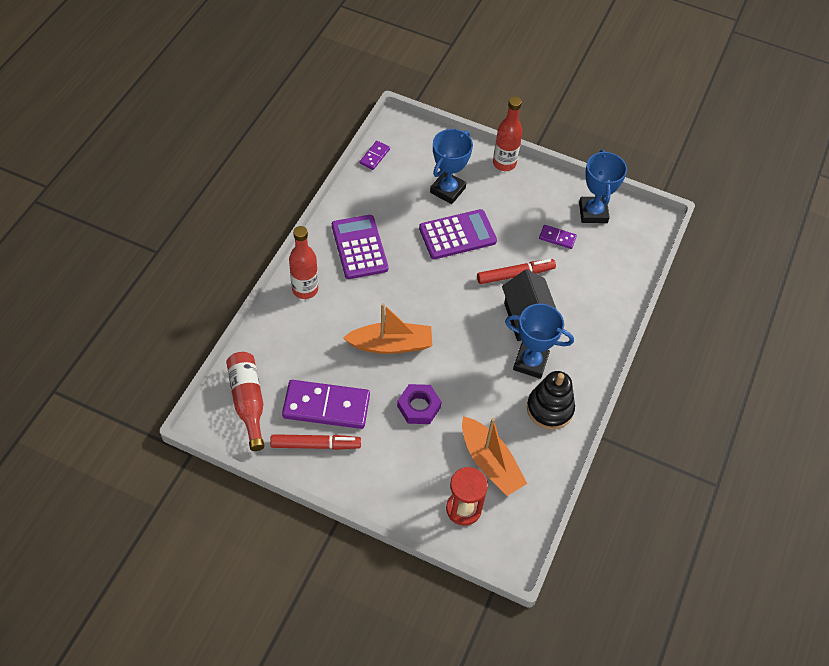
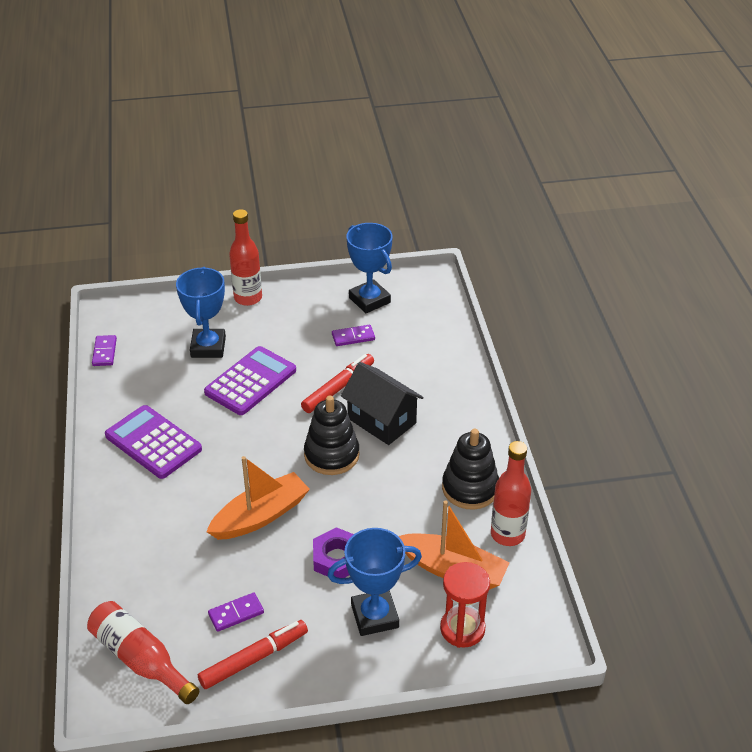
camera: 30 degrees left, 15 degrees down
(305, 289) = (122, 512): red bottle -> red bottle (507, 534)
(326, 406) = (236, 613): purple domino -> purple domino, size x0.47
(471, 326) = (331, 455): none -> black stacking toy
(530, 362) = (417, 457): blue trophy -> blue trophy (375, 616)

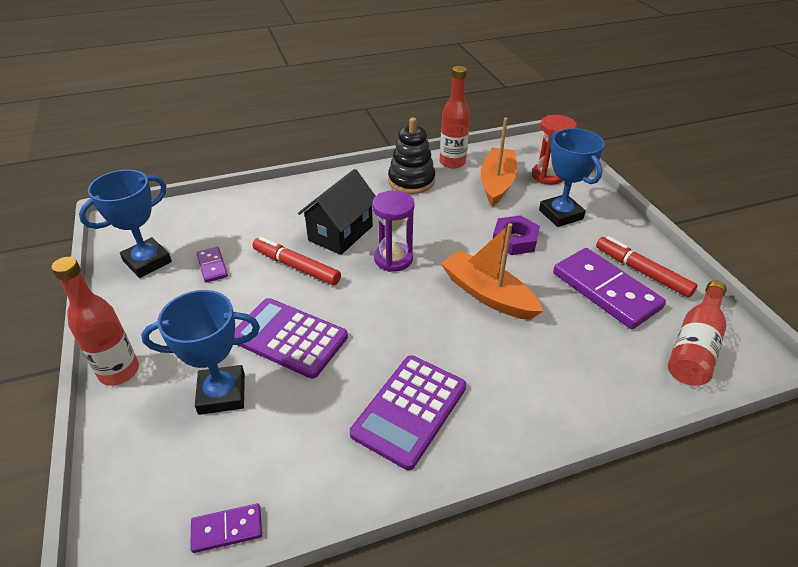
camera: 100 degrees left, 0 degrees up
(236, 613) = (605, 291): purple domino -> purple domino, size x2.12
(331, 455) = (393, 259): black stacking toy -> purple hourglass

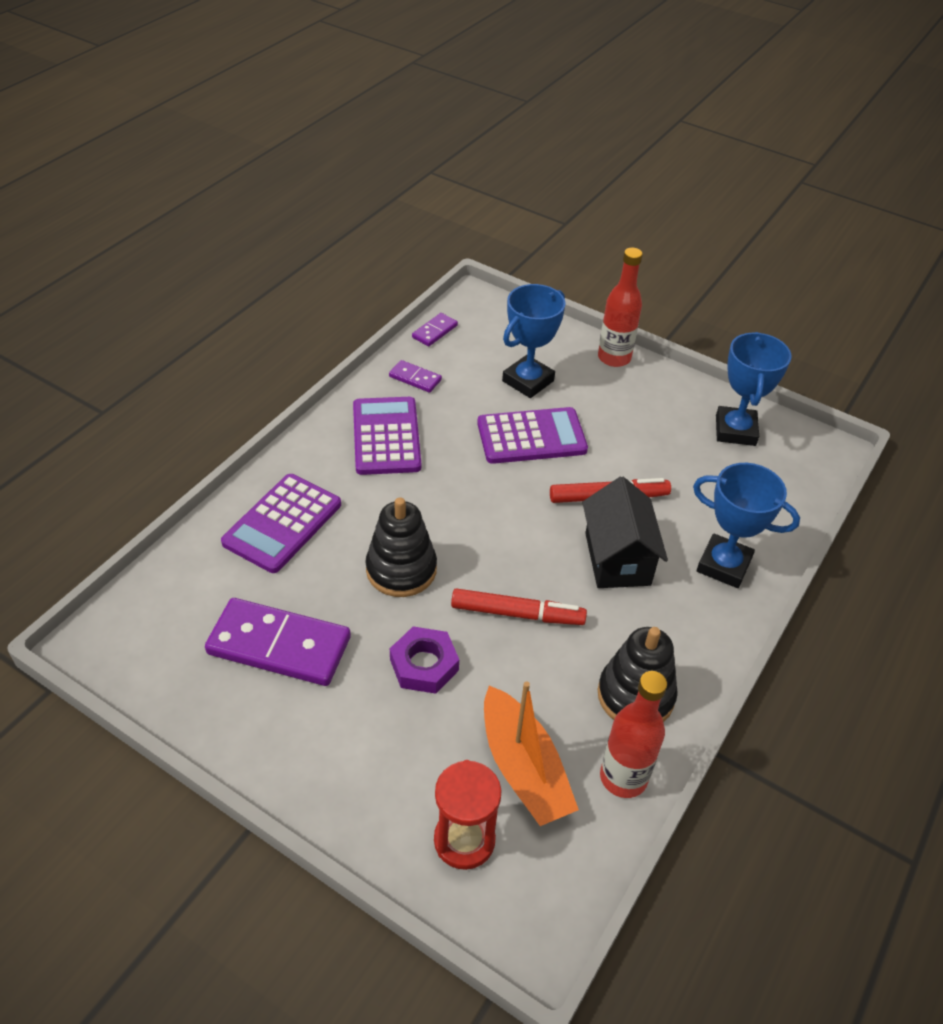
camera: 140 degrees right, 5 degrees up
(212, 266) = (678, 457): purple domino -> purple domino (415, 378)
(393, 259) = (530, 558): purple hourglass -> none
(487, 294) = (401, 569): orange boat -> black stacking toy
(560, 214) = (394, 752): blue trophy -> blue trophy (723, 565)
(561, 375) = (282, 523): none -> purple calculator
(642, 272) = (246, 701): red marker -> red marker (517, 614)
(695, 345) = (161, 623): red bottle -> none

